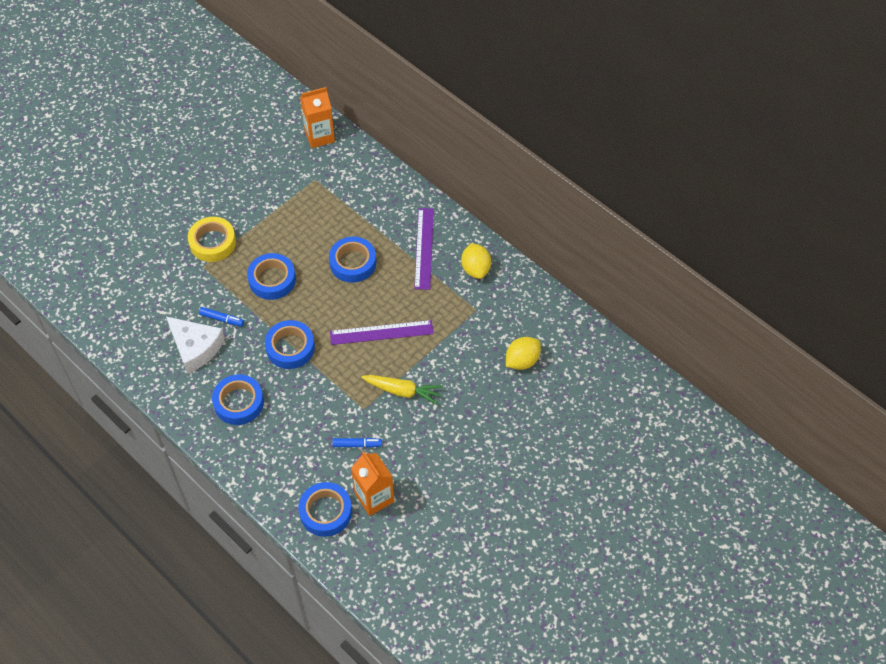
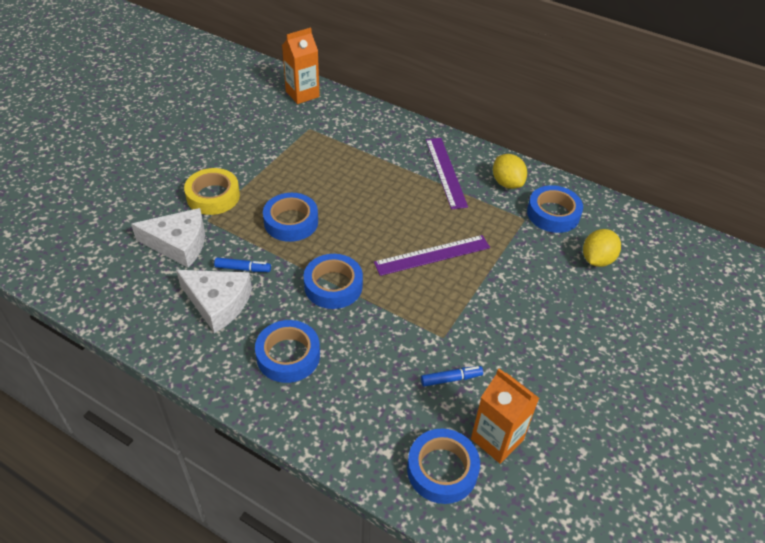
camera: 15 degrees left, 10 degrees down
(175, 287) = (179, 244): none -> white cheese
(353, 263) = (375, 194): blue tape -> blue tape (553, 214)
(402, 391) = (481, 311): yellow carrot -> none

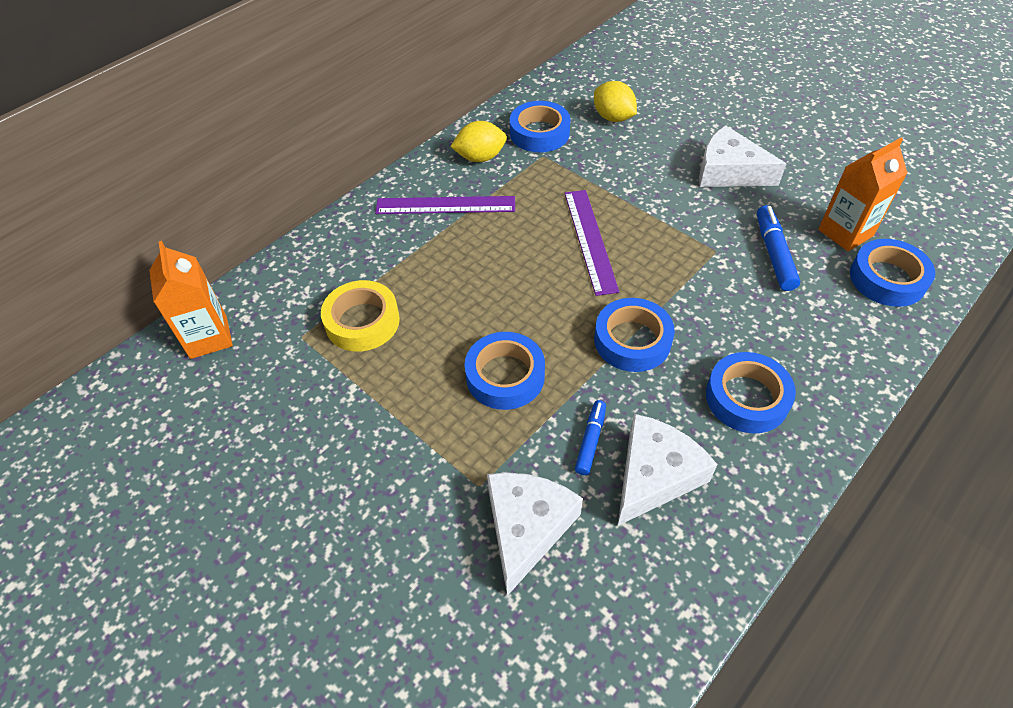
camera: 75 degrees left, 5 degrees up
(213, 196) = (425, 475): yellow tape -> yellow tape (362, 321)
(451, 379) = (774, 254): blue marker -> blue marker, size x1.53
(553, 347) = (729, 171): none -> white cheese

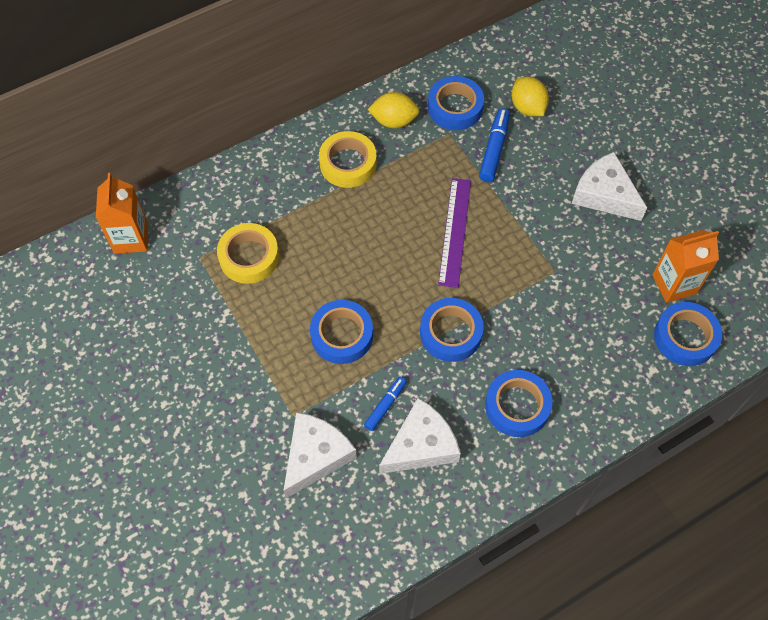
camera: 15 degrees right, 10 degrees up
(445, 205) = (348, 164): purple ruler -> yellow tape
(774, 254) = (602, 287): blue marker -> blue marker (494, 149)

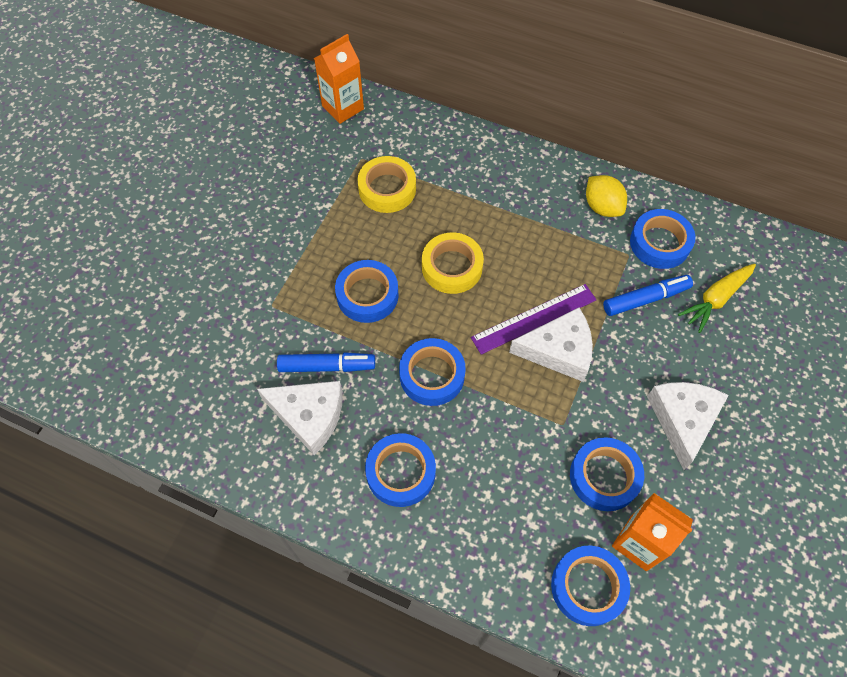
camera: 55 degrees right, 0 degrees up
(316, 456) = (247, 343): white cheese -> white cheese (559, 351)
(348, 164) = (530, 200): yellow tape -> yellow tape (452, 267)
(385, 405) = (327, 366): blue marker -> blue marker, size x1.53
(527, 108) = (715, 299): yellow lemon -> yellow carrot
(613, 272) = (604, 476): none -> blue tape

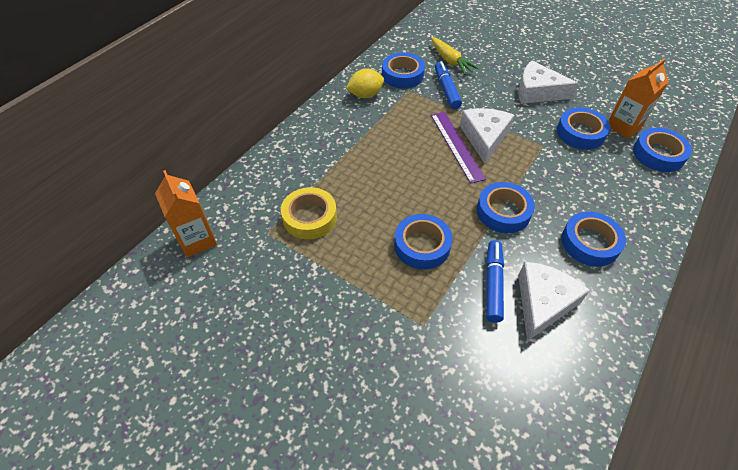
camera: 80 degrees left, 10 degrees down
(452, 267) = (402, 185): yellow tape -> none

